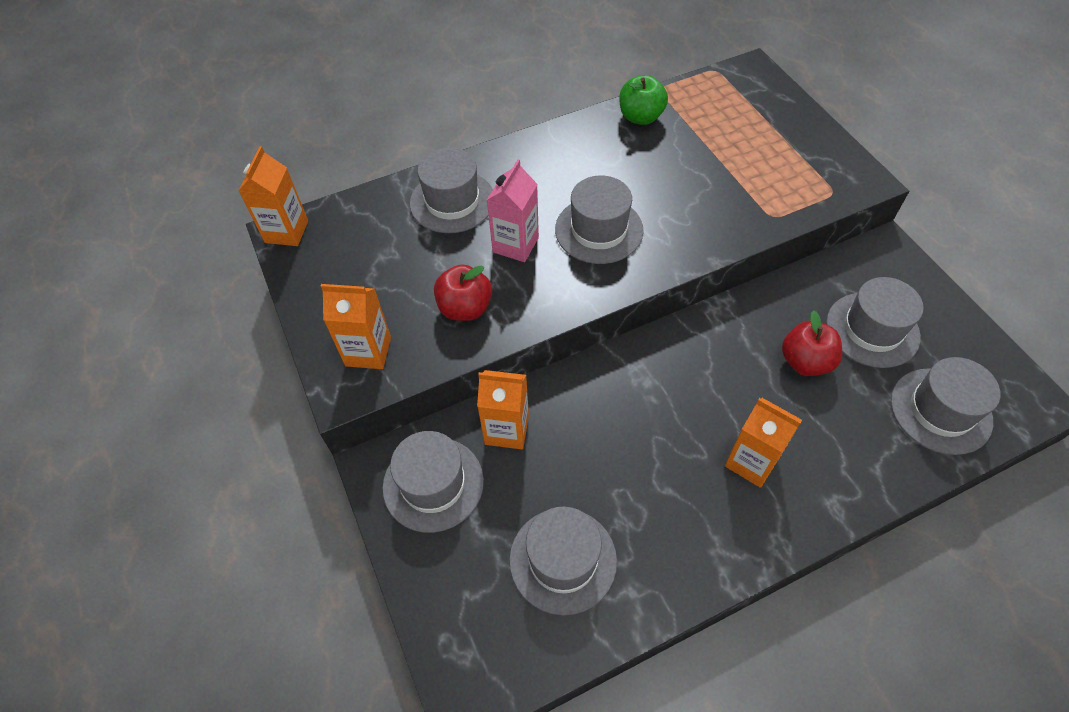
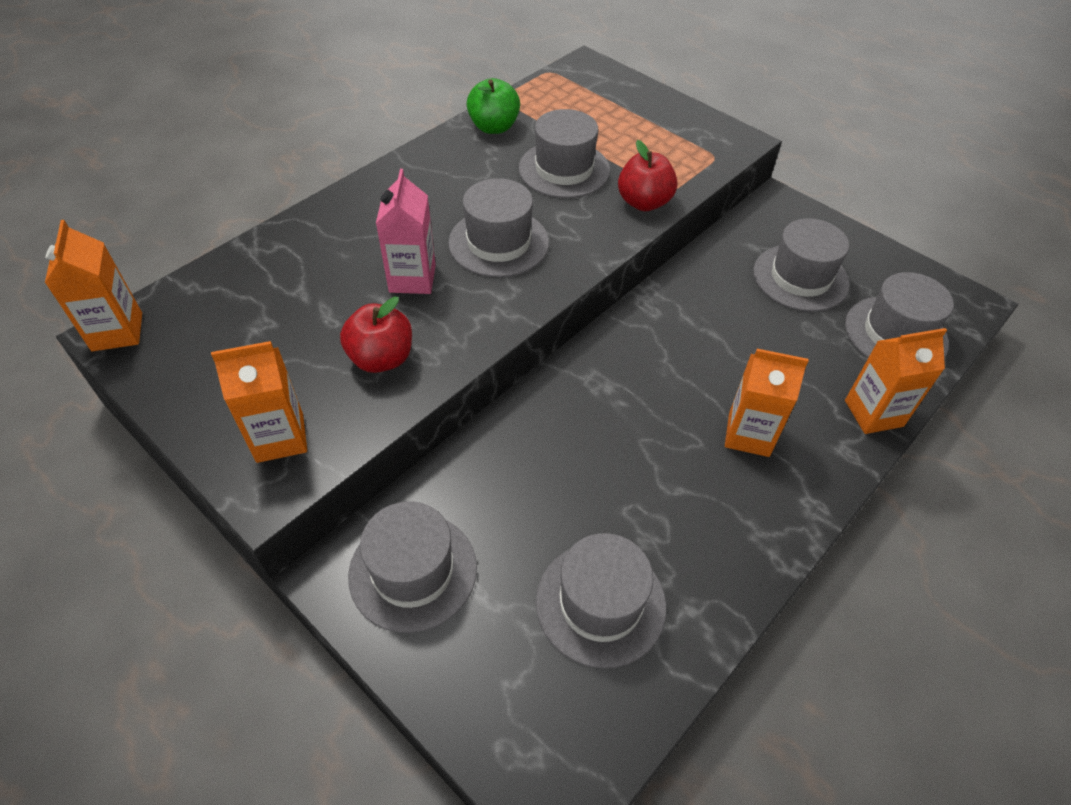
camera: 25 degrees left, 5 degrees down
(452, 201) = (318, 251): grey hat -> grey hat (564, 169)
(507, 430) = (476, 483): orange carton -> orange carton (873, 413)
(805, 362) = (754, 323): red apple -> red apple (644, 202)

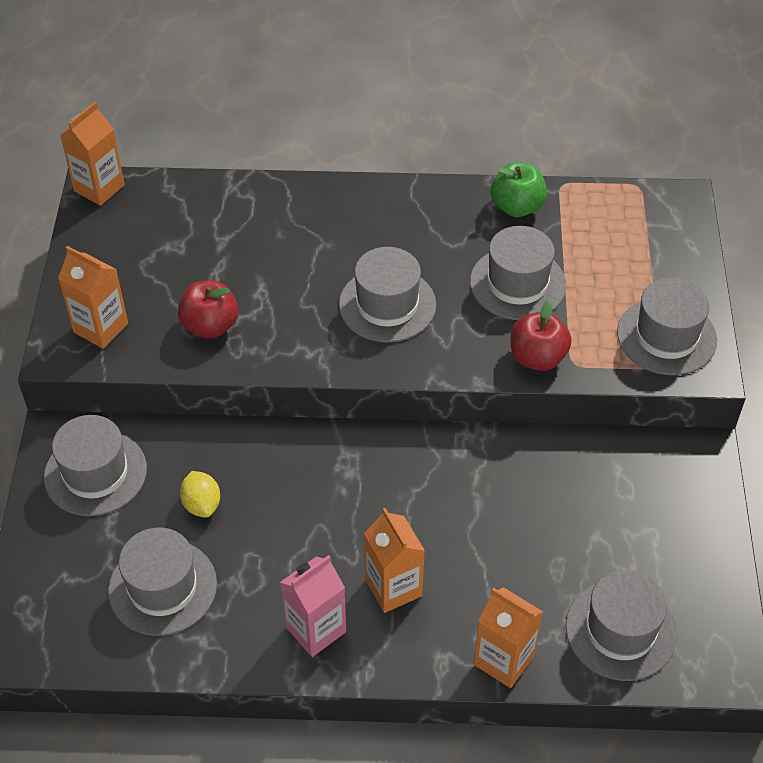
camera: 50 degrees right, 0 degrees up
(412, 279) = (297, 286): pink carton -> pink carton (315, 629)
(537, 509) = (202, 504): none -> yellow lemon
(800, 277) = (615, 525): grey hat -> grey hat (666, 336)

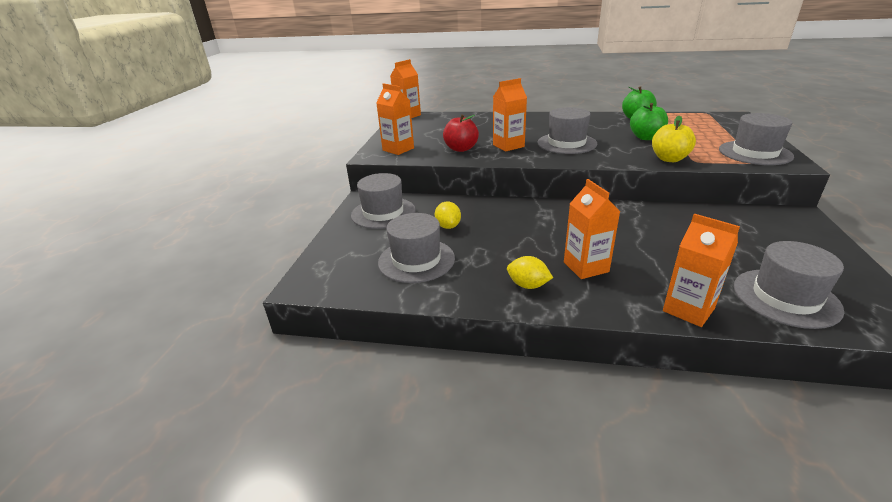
camera: 10 degrees right, 20 degrees down
(290, 314) = (508, 146): none -> orange carton
(315, 629) = (528, 285): pink carton -> yellow lemon
(517, 283) = (646, 137): grey hat -> green apple
(537, 358) = (669, 159): red apple -> yellow apple

